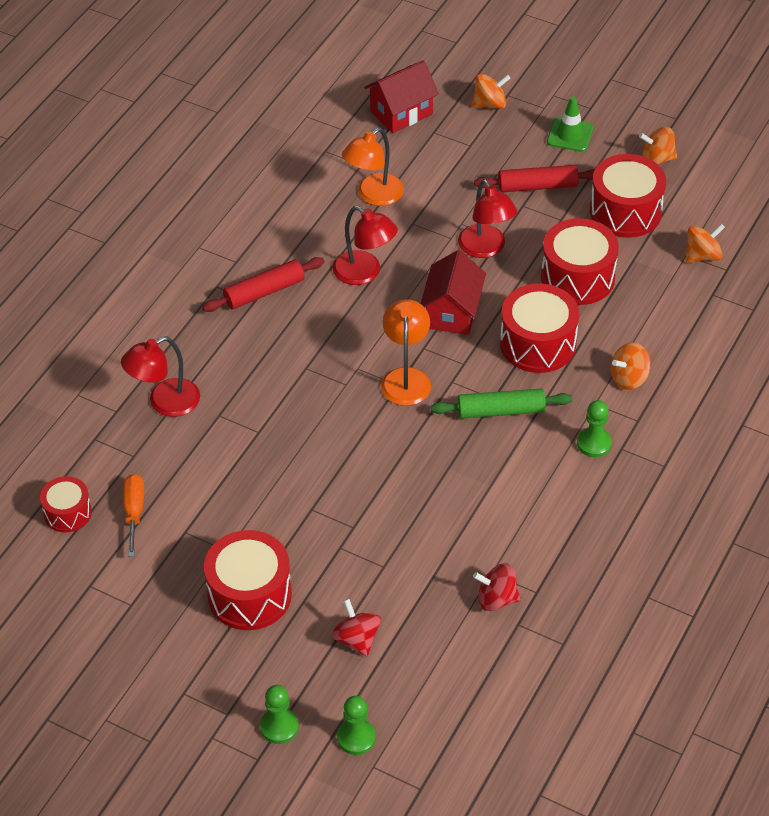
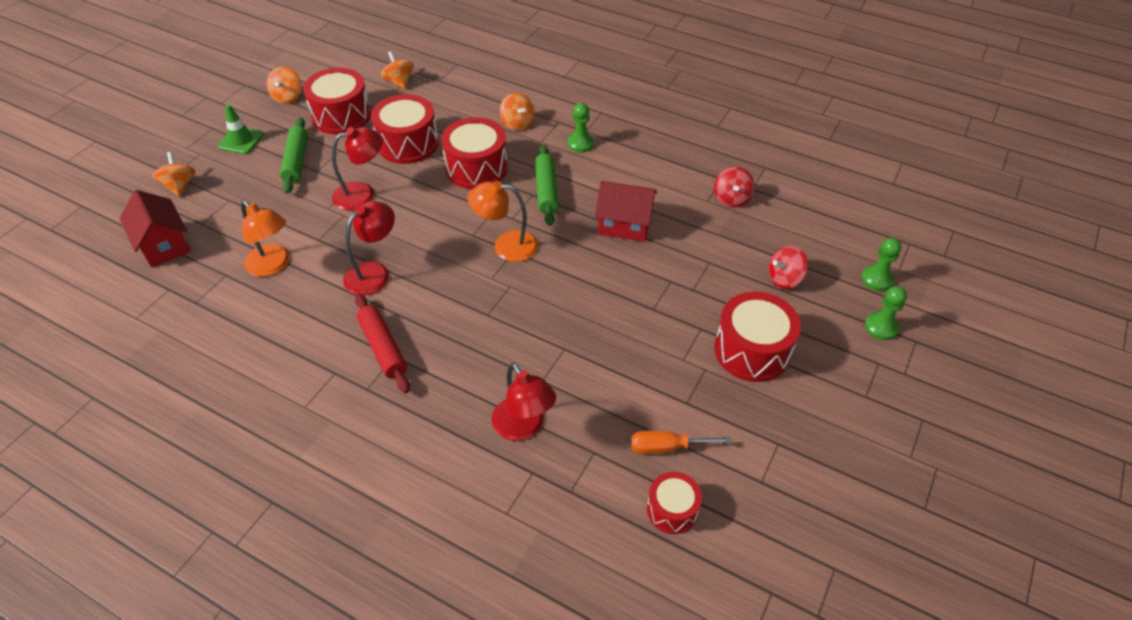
camera: 90 degrees left, 0 degrees up
(452, 312) = (433, 216): red house -> red house (624, 225)
(537, 186) = (296, 161): red rolling pin -> green rolling pin

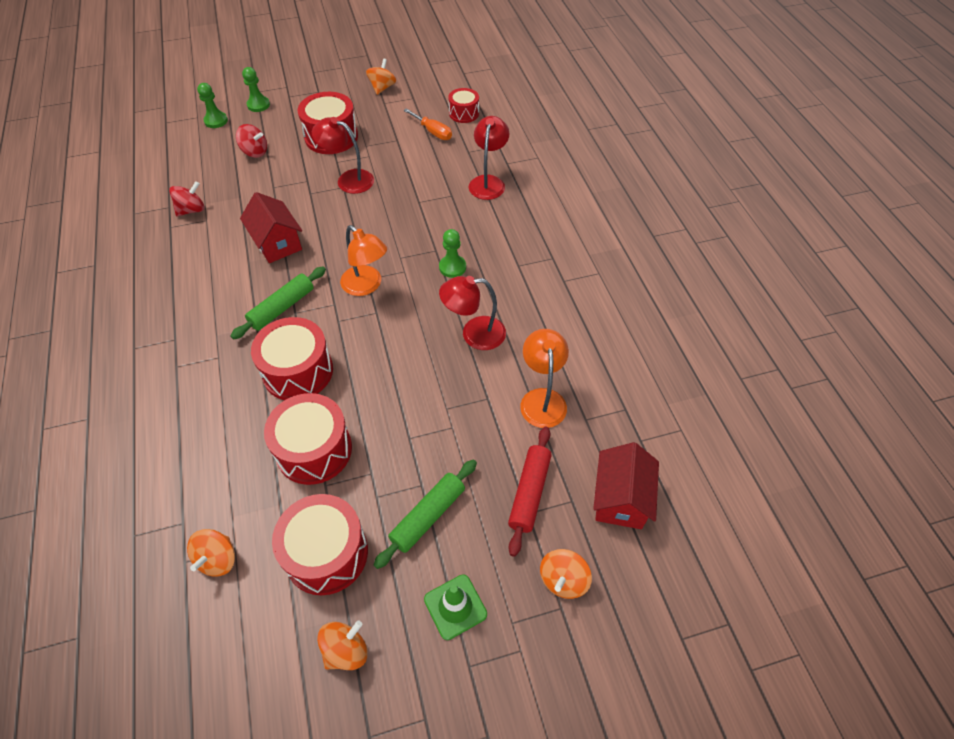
camera: 135 degrees left, 5 degrees up
(362, 194) = (410, 419): red lamp -> red lamp (348, 179)
(383, 348) = (520, 275): red rolling pin -> red rolling pin (529, 492)
(517, 123) = (205, 393): orange spinning top -> orange spinning top (382, 88)
(580, 144) = (197, 329): green pawn -> green pawn (452, 267)

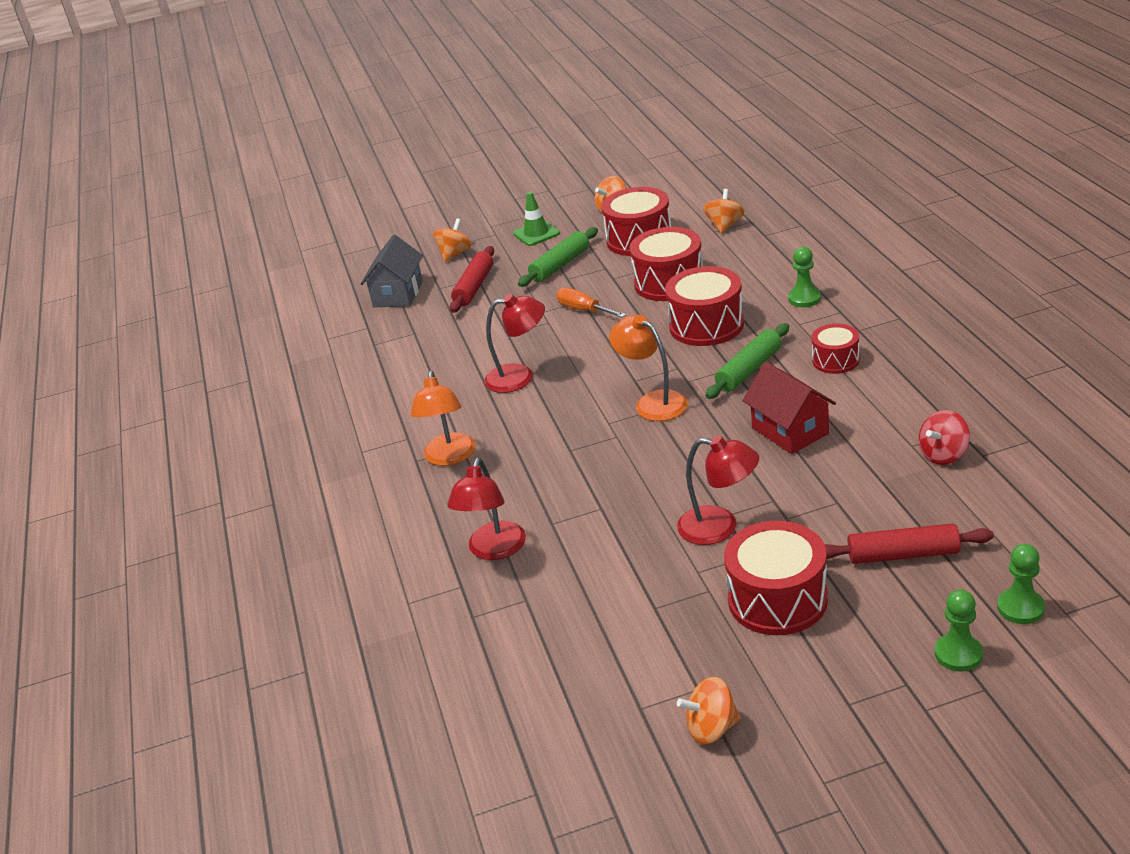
camera: 175 degrees left, 20 degrees down
(255, 152) = (903, 555): red spinning top -> red rolling pin
(382, 88) = (711, 728): orange spinning top -> orange spinning top turned 60 degrees clockwise
(433, 132) = (591, 631): orange screwdriver -> orange screwdriver (584, 310)
(452, 267) = (546, 434): green pawn -> green pawn (804, 298)
(464, 113) = (534, 679): red drum -> red drum (835, 360)
(542, 399) = (453, 340): orange lamp -> orange lamp (450, 457)
(620, 499) = (398, 294): red house -> grey house

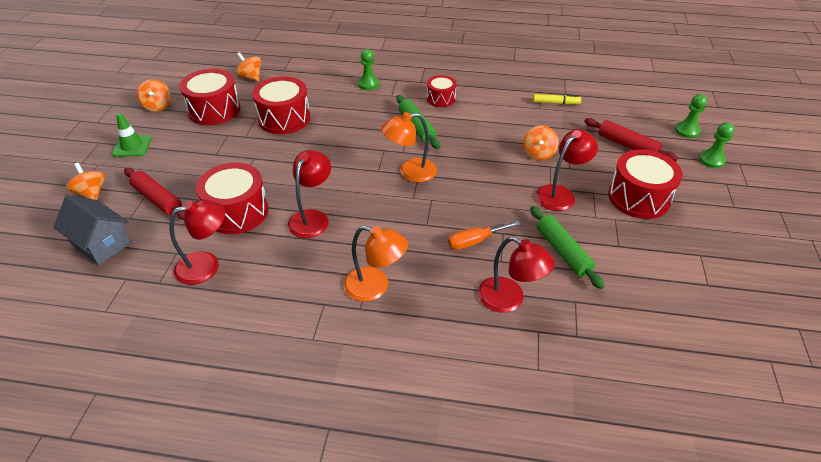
camera: 70 degrees left, 10 degrees up
(410, 355) = (206, 265): none -> red lamp
(560, 265) = (193, 151): green rolling pin -> green rolling pin (563, 251)
(584, 310) = (267, 161): orange screwdriver -> orange screwdriver (475, 241)
(706, 325) = (351, 123): red drum -> red drum (237, 212)
(711, 728) = (736, 262): orange spinning top -> orange spinning top (538, 154)
(790, 431) = (491, 137): red house -> none
(903, 555) = (627, 145): red rolling pin -> red rolling pin turned 75 degrees counterclockwise
(943, 455) = (555, 103): red spinning top -> yellow marker

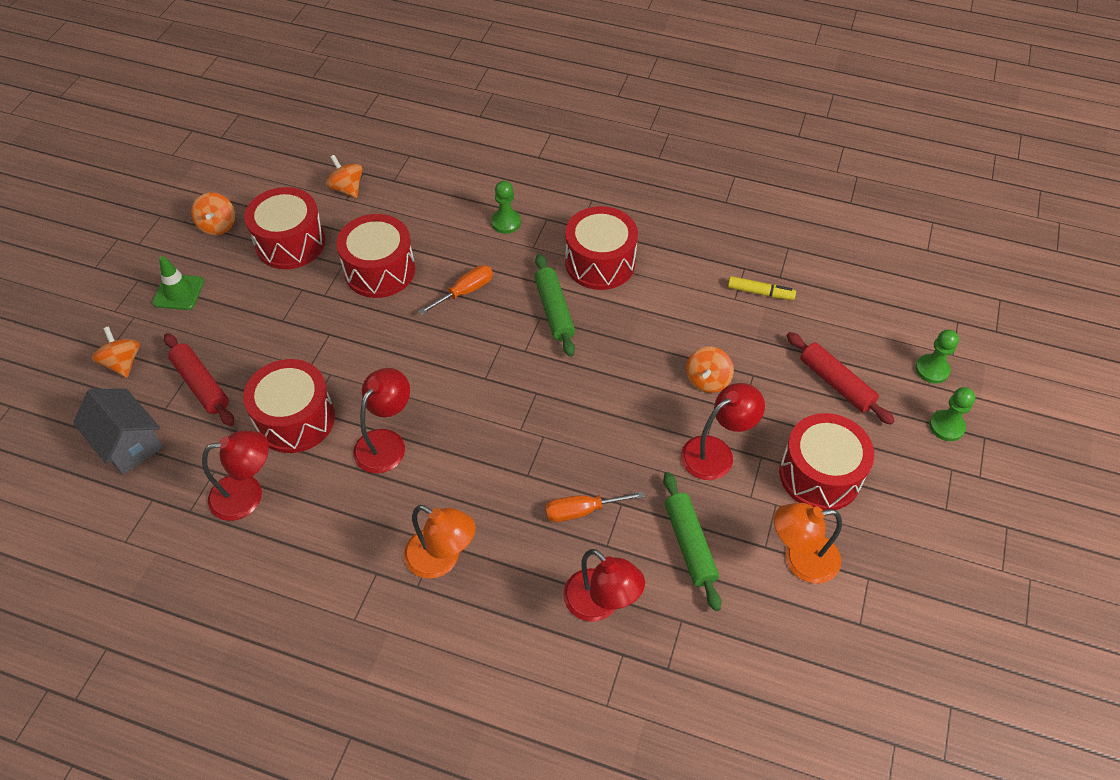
camera: 10 degrees right, 10 degrees up
(350, 124) = (465, 292): none -> orange screwdriver
(410, 172) = (526, 387): orange lamp -> orange lamp (800, 560)
(441, 99) = (600, 263): red drum -> red drum, size x1.71

